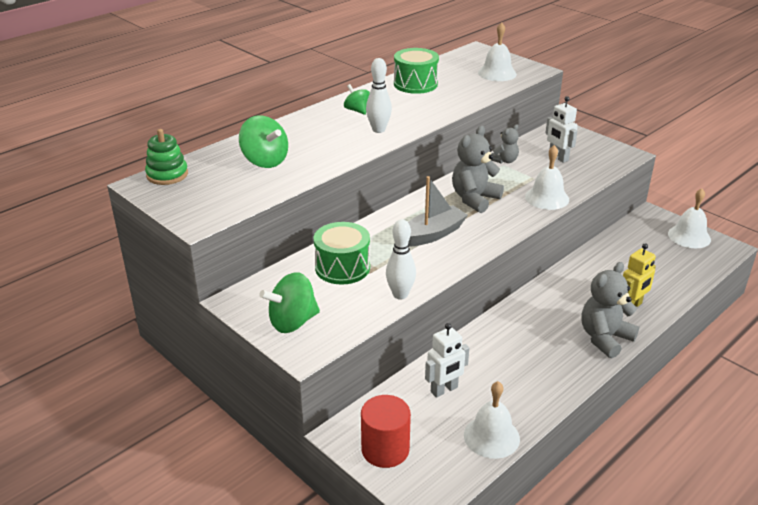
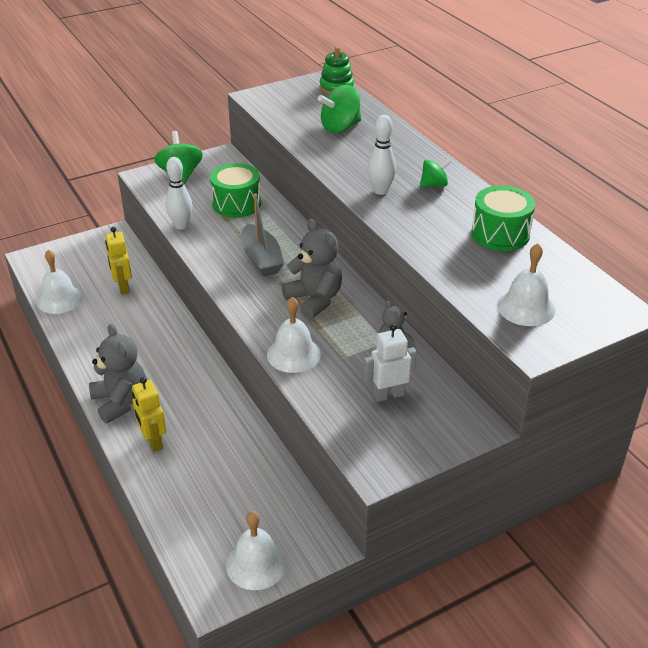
camera: 105 degrees right, 5 degrees up
(385, 449) = (86, 249): red cylinder -> none
(444, 390) = (123, 287): white robot -> yellow robot

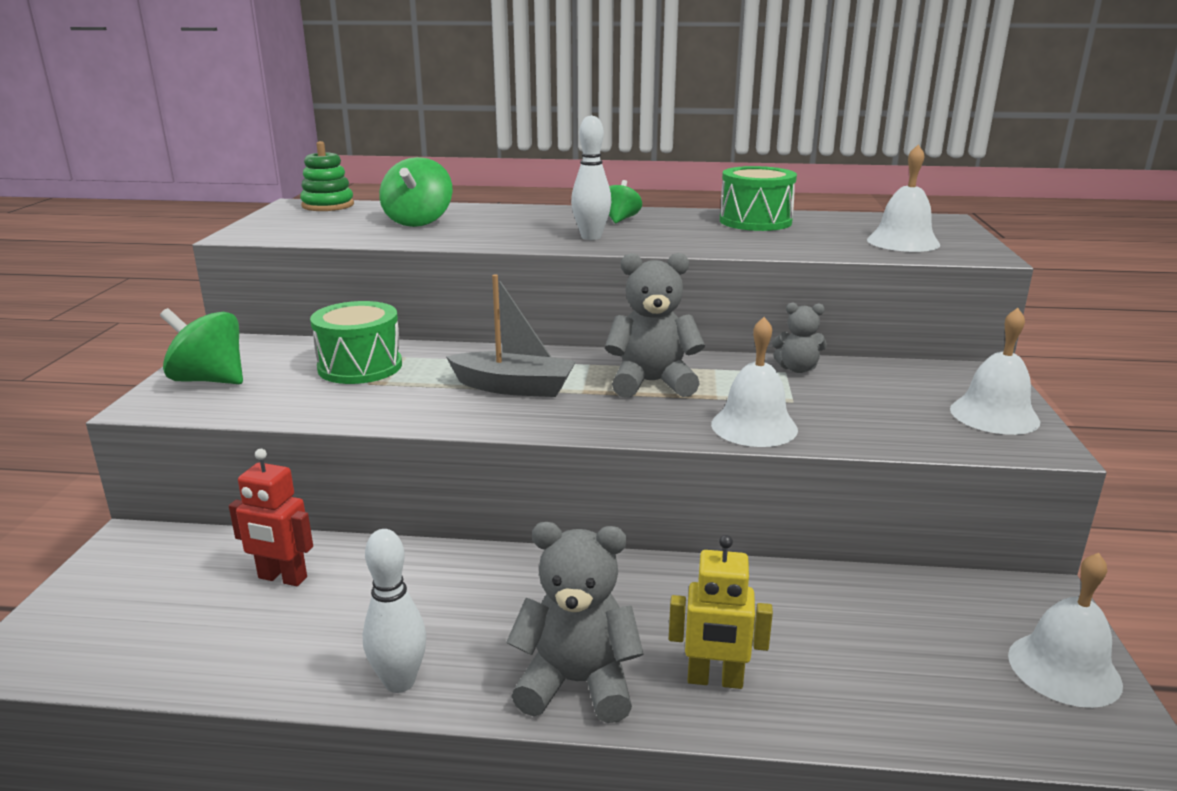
camera: 55 degrees left, 15 degrees down
(60, 299) = (198, 662): white bell -> white bell (994, 415)
(123, 287) = (282, 578): yellow robot -> red robot
(181, 225) = (336, 414): white bowling pin -> white bowling pin (399, 682)
(388, 395) = (892, 398): white robot -> none

